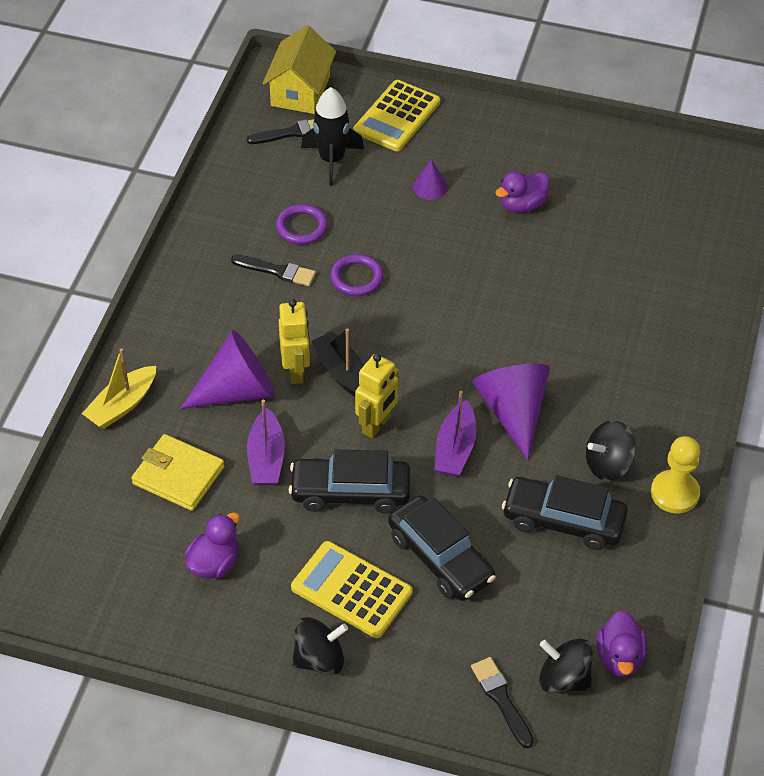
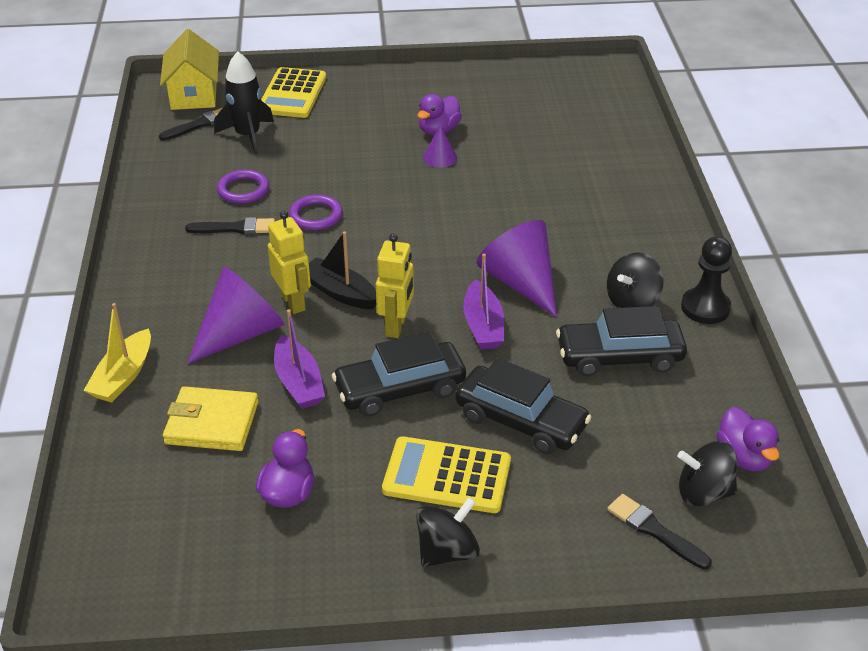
camera: 20 degrees left, 10 degrees down
(430, 187) = (349, 135): purple cone -> purple cone (440, 157)
(674, 493) = (705, 307): yellow pawn -> black pawn

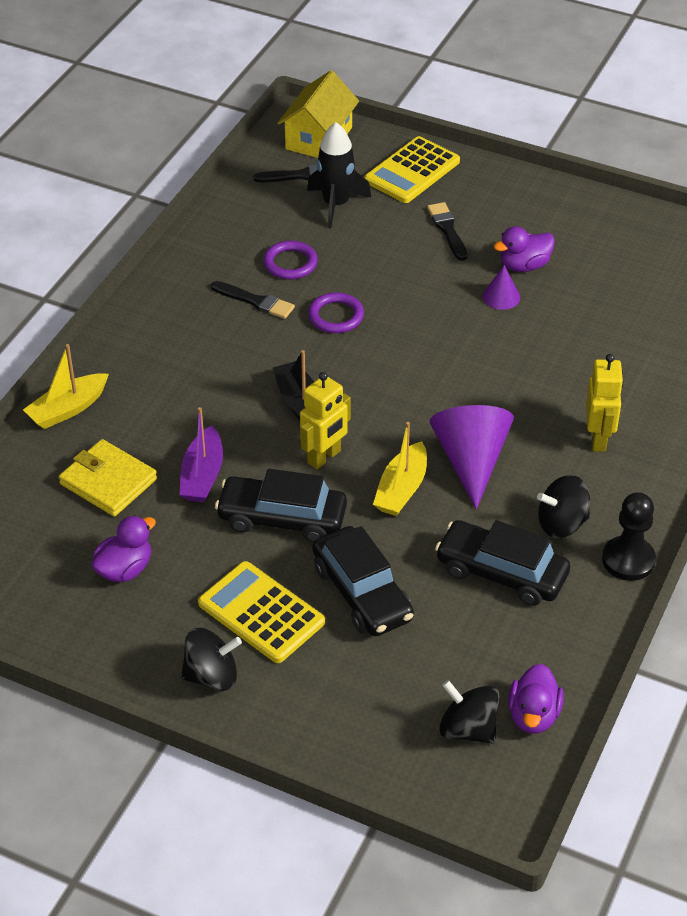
camera: 30 degrees right, 5 degrees up
(241, 333) = (188, 409): purple cone -> none
(293, 302) = (253, 397): yellow robot -> yellow robot (598, 439)
(483, 326) = (401, 489): purple boat -> yellow boat
(654, 530) = (396, 740): black brush -> black brush (447, 229)

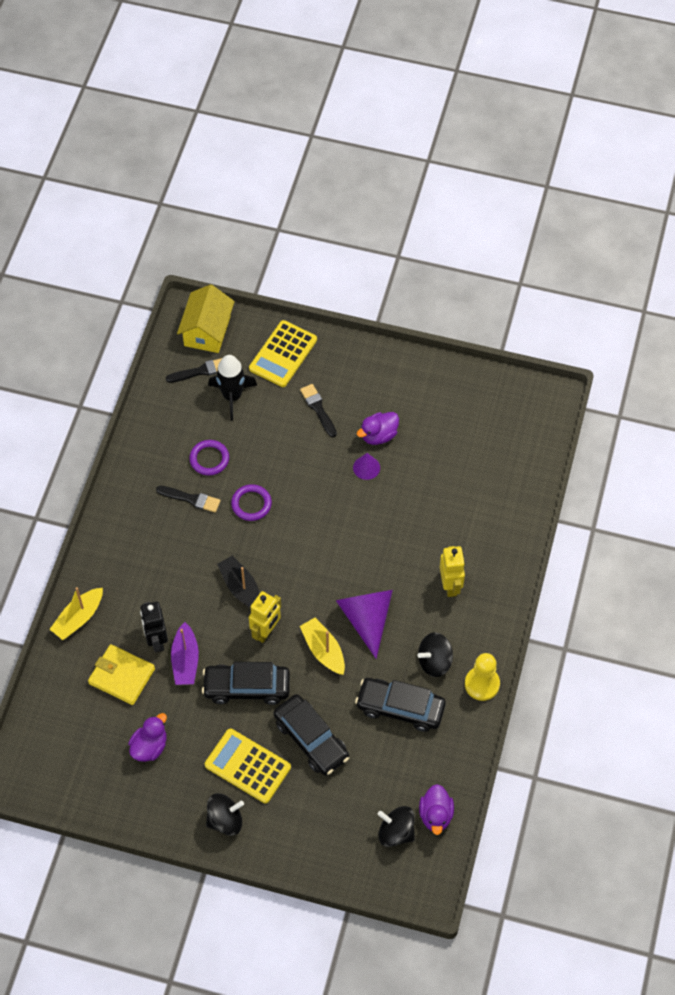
camera: 10 degrees left, 15 degrees up
(168, 448) = (156, 640): none -> black robot
(401, 489) = (323, 650): yellow boat -> yellow boat turned 135 degrees clockwise
(628, 560) = (482, 684): black pawn -> yellow pawn

